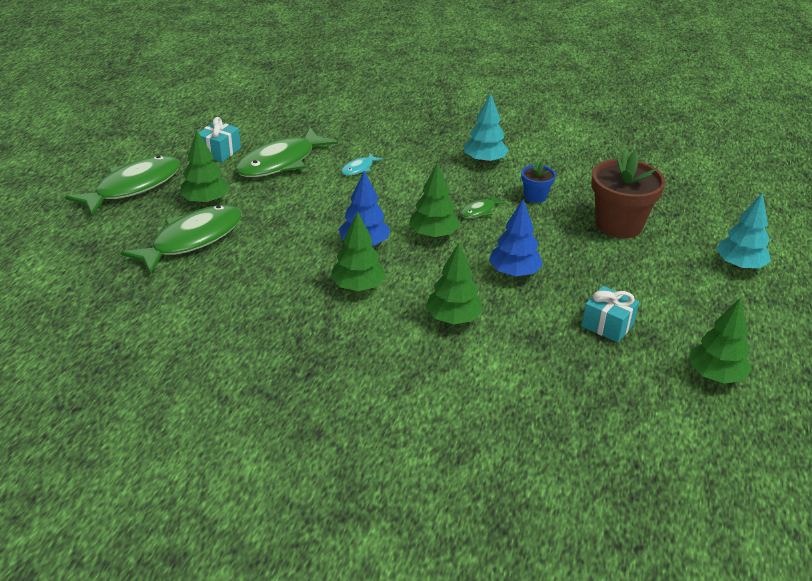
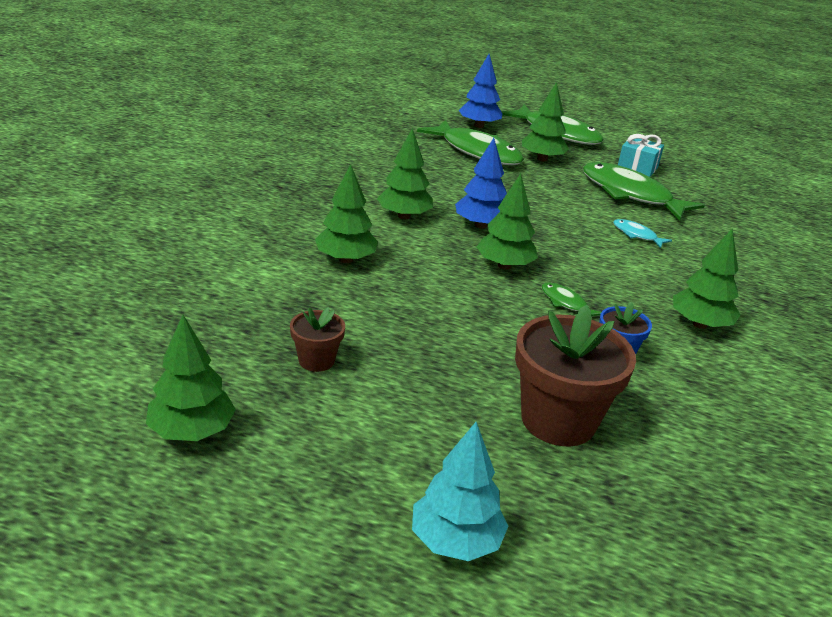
camera: 90 degrees right, 5 degrees down
(484, 161) = (699, 324): turquoise tree -> green tree
(514, 273) = (429, 308): blue tree -> blue tree (479, 126)
(607, 325) = (316, 360): turquoise gift -> brown flower pot

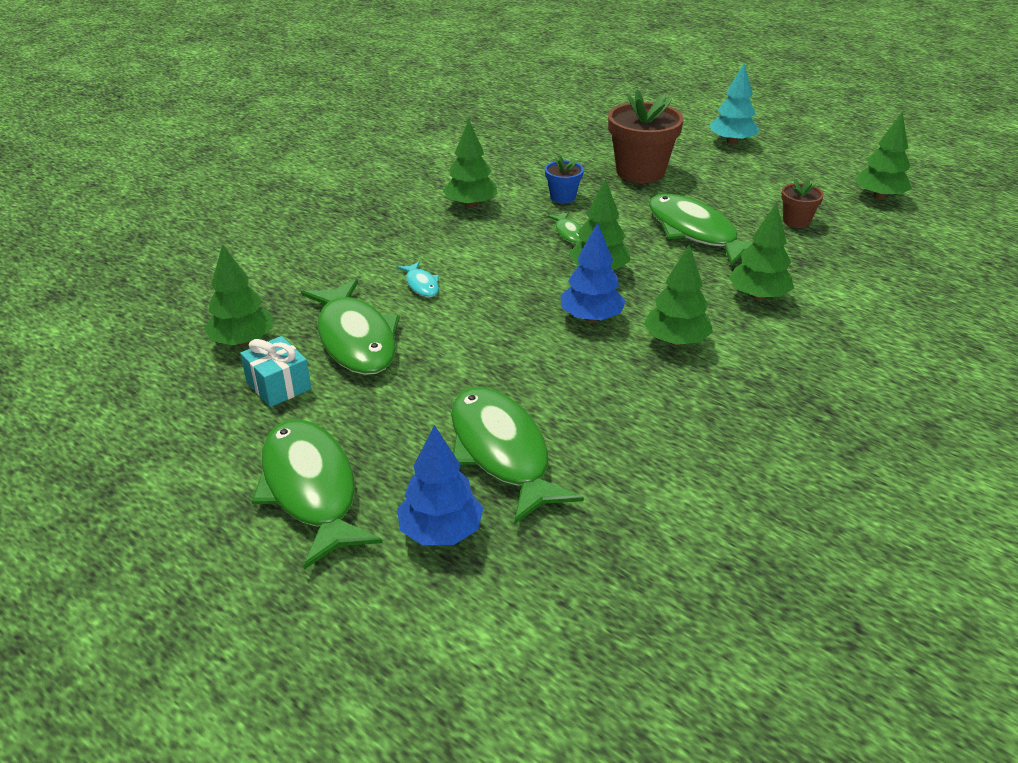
camera: 155 degrees left, 5 degrees up
(434, 324) = (695, 232): none -> green fish
(542, 159) = (408, 422): green tree -> green tree (243, 341)

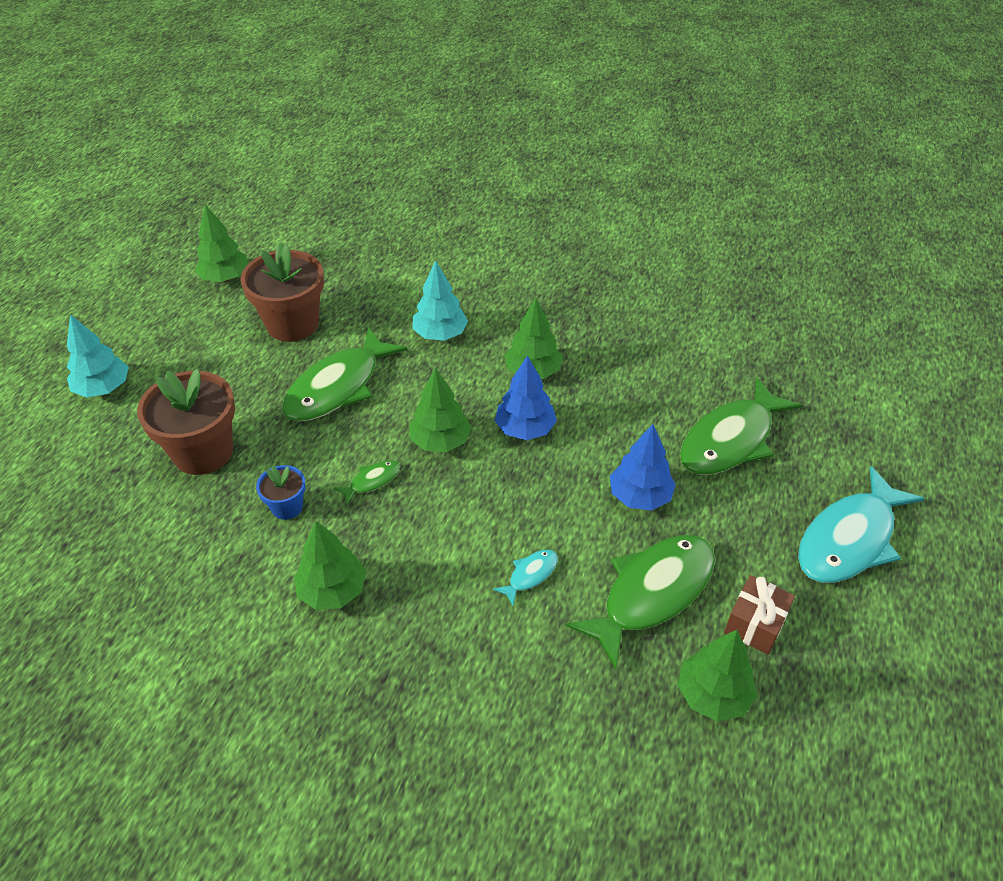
camera: 110 degrees left, 10 degrees up
(278, 385) = (755, 624): turquoise gift -> brown gift
(310, 489) = (849, 539): green fish -> turquoise fish
(441, 532) = (828, 448): blue tree -> blue tree (640, 496)
(758, 296) = (440, 334): green tree -> turquoise tree
(796, 221) = (292, 324): brown flower pot -> brown flower pot, size x1.98

